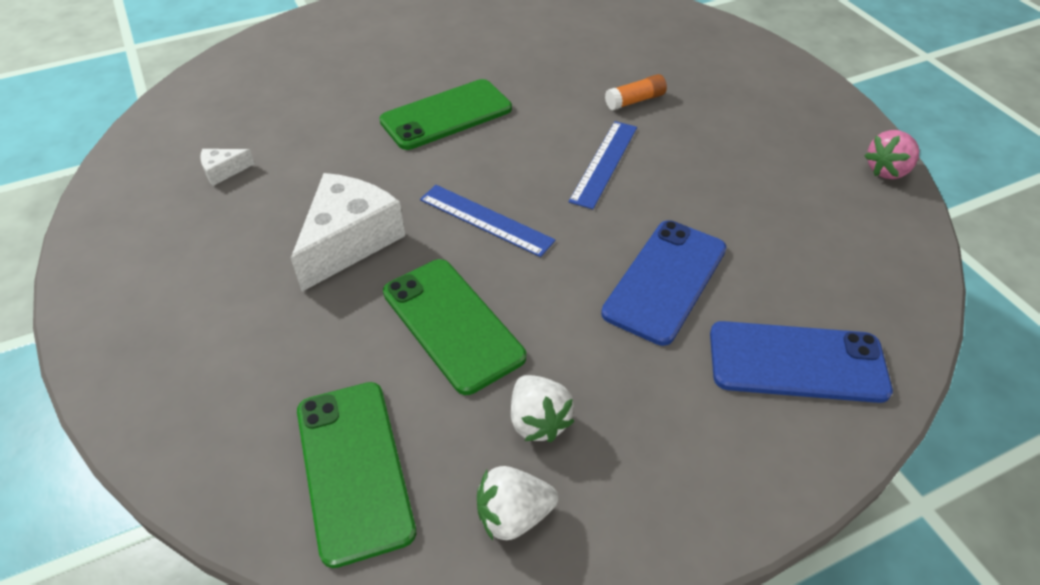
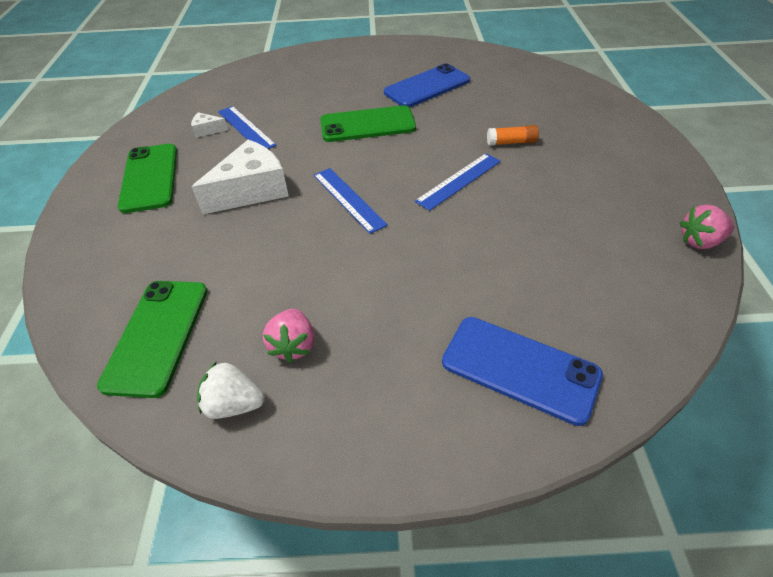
camera: 25 degrees right, 0 degrees up
(280, 155) = (246, 128): none -> blue ruler
(452, 324) = (280, 262): green phone -> green phone (150, 178)
(538, 421) = (293, 345): white strawberry -> pink strawberry
(665, 281) = (451, 276): blue phone -> blue phone (427, 87)

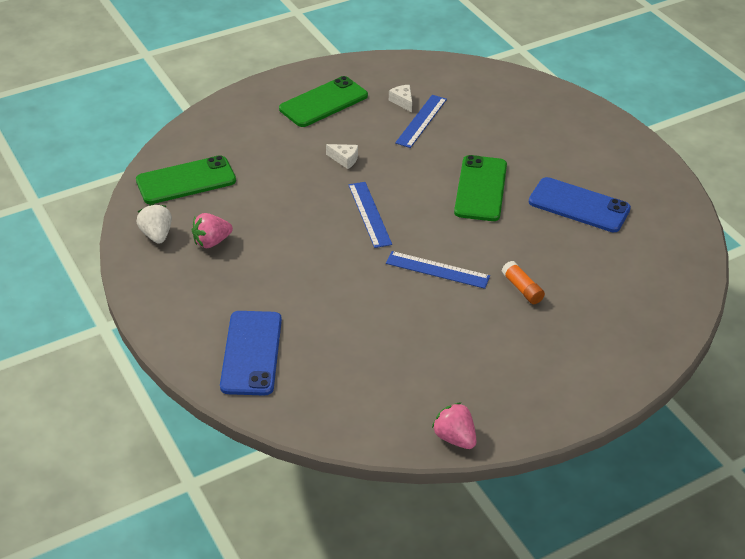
camera: 60 degrees right, 5 degrees down
(252, 190) = (344, 159): white cheese -> white cheese, size x0.44
(348, 199) = (369, 214): blue ruler -> blue ruler turned 45 degrees counterclockwise
(367, 125) = (481, 188): green phone -> green phone turned 45 degrees clockwise

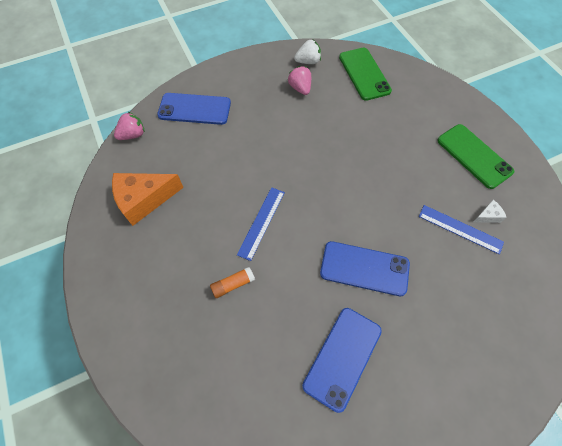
camera: 95 degrees right, 20 degrees up
(344, 159) = (397, 167): white cheese -> none
(369, 214) = (329, 180): blue ruler -> none
(420, 387) = (144, 200): none -> orange cheese
(454, 438) = (94, 216): pink strawberry -> pink strawberry (133, 135)
(481, 188) = (364, 268): green phone -> blue phone

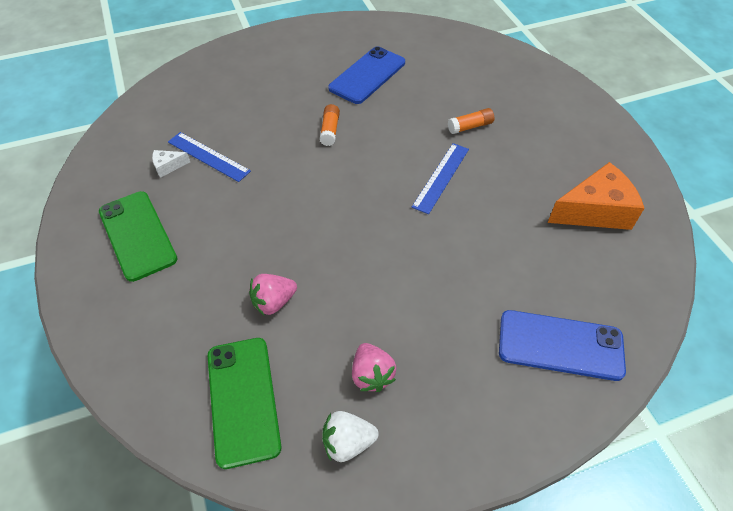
camera: 175 degrees left, 10 degrees down
(133, 135) = (649, 304): pink strawberry -> pink strawberry (273, 302)
(364, 268) = (330, 130): blue phone -> orange glue stick

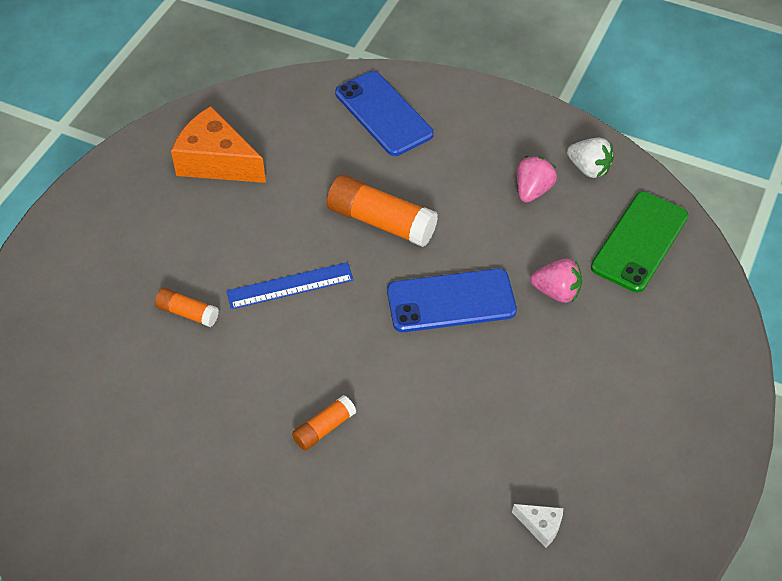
camera: 135 degrees left, 0 degrees up
(138, 235) = (632, 455): green phone -> none
(208, 156) = (485, 503): blue ruler -> none
(367, 75) = (189, 474): blue phone -> blue phone (451, 301)
(444, 256) = (381, 222): none -> orange glue stick

